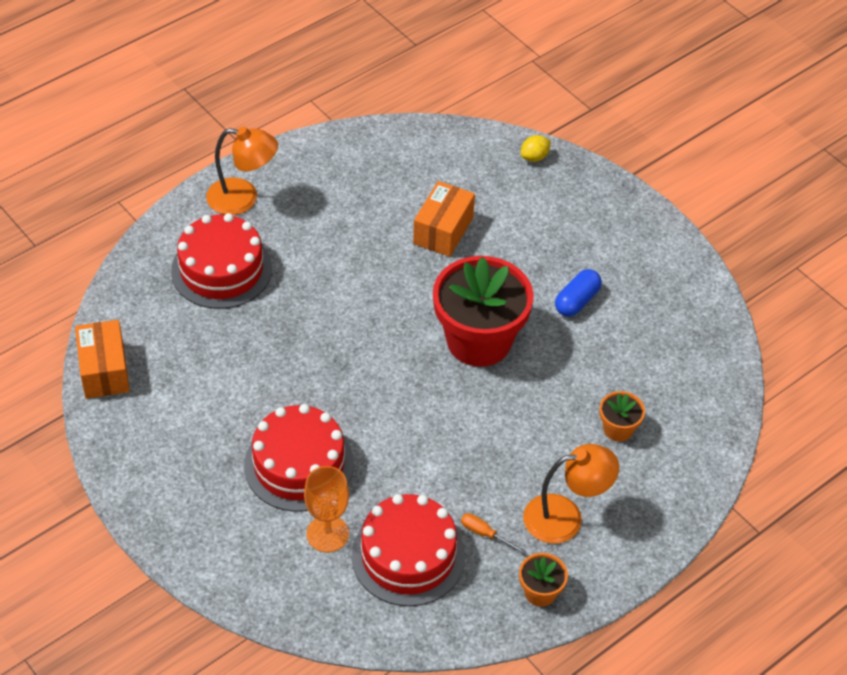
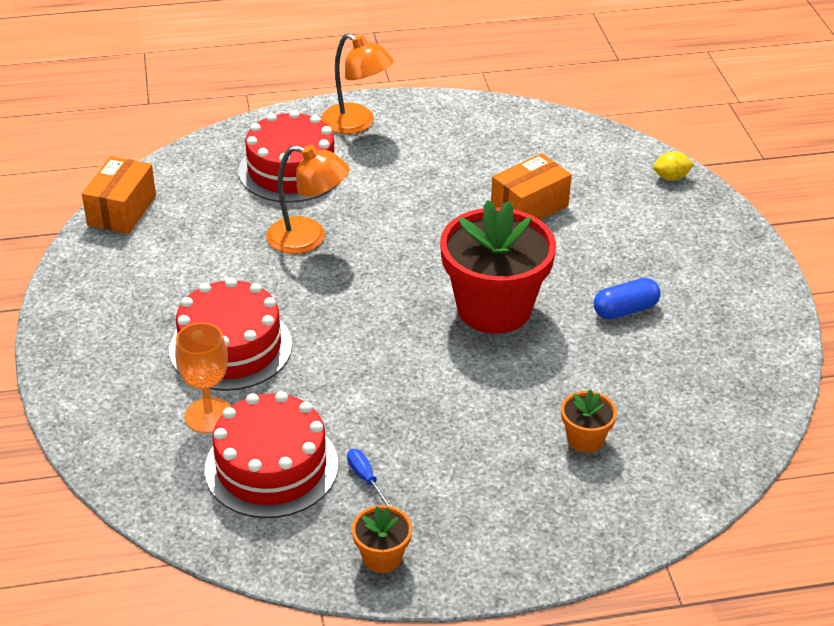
camera: 30 degrees right, 10 degrees down
(485, 534) = (366, 479): orange screwdriver -> blue screwdriver
(565, 517) = (464, 498): orange lamp -> orange lamp (308, 238)

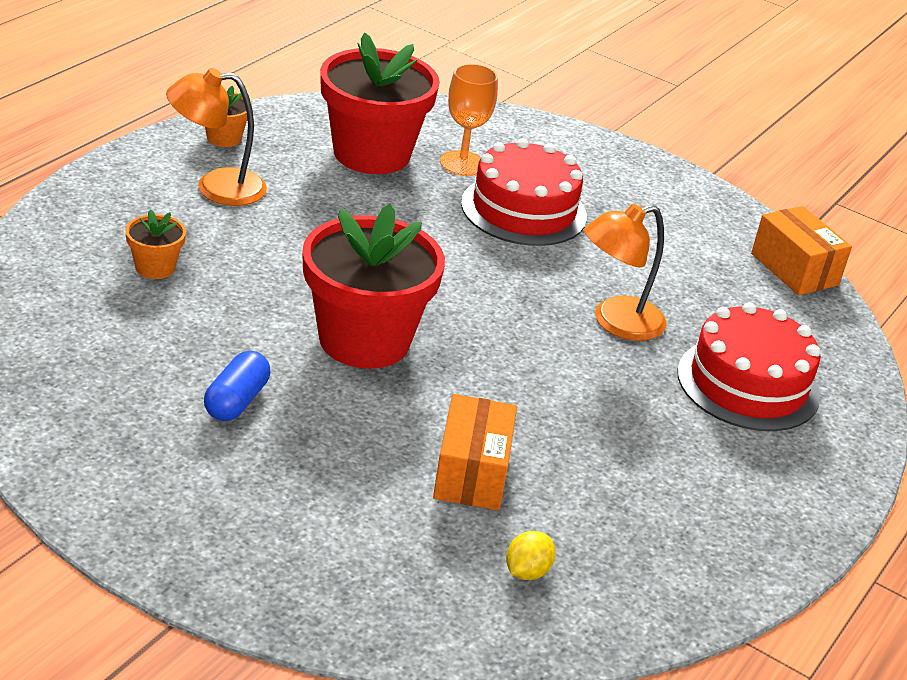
camera: 130 degrees right, 5 degrees down
(271, 466) = (371, 154): red cake -> red flower pot
(357, 124) = (791, 480): orange lamp -> orange lamp (216, 187)
(366, 479) = (296, 173): blue screwdriver -> none
(671, 177) = (362, 620): yellow lemon -> yellow lemon (527, 572)

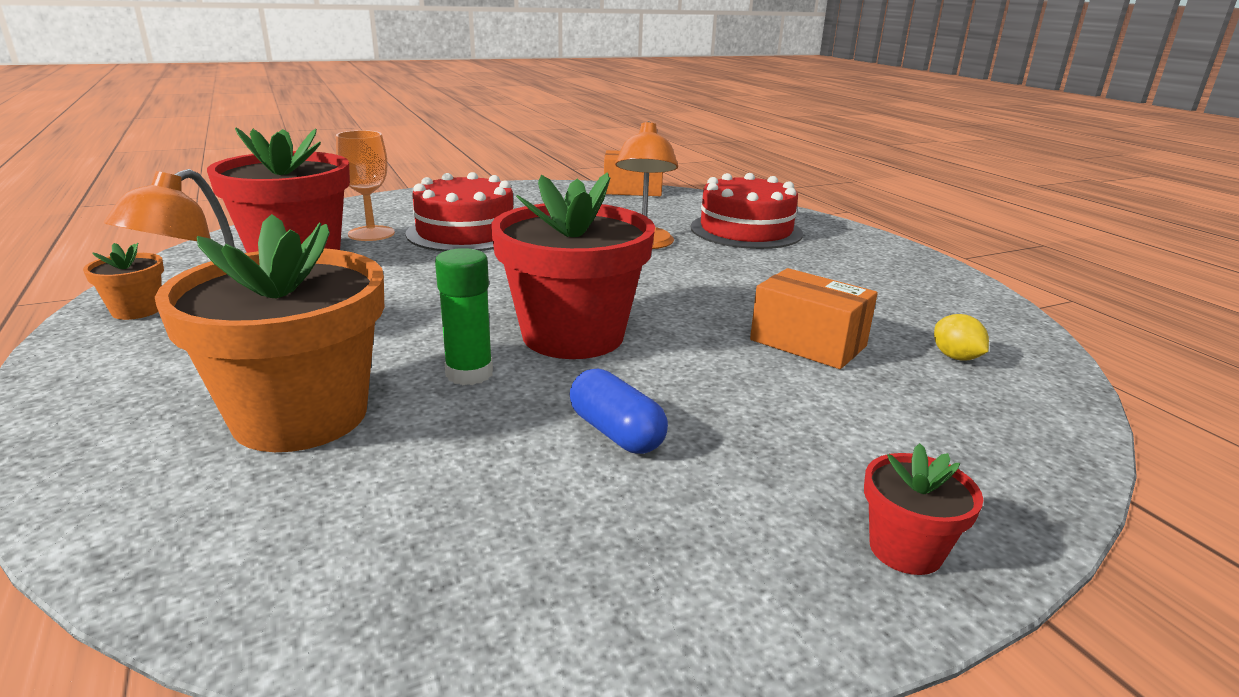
camera: 55 degrees left, 10 degrees down
(155, 267) = (300, 416): orange flower pot -> orange flower pot, size x2.25
(193, 554) = (905, 549): none -> red flower pot
(261, 312) = (469, 374): none -> green glue stick

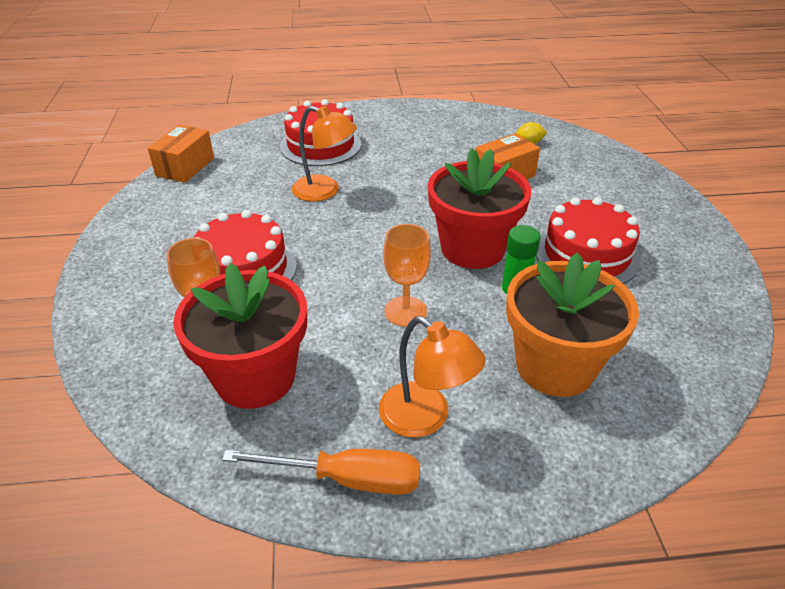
camera: 70 degrees left, 15 degrees up
(137, 310) = (347, 479): orange flower pot -> orange screwdriver
(412, 309) = (405, 311): none -> orange goblet
(616, 432) = (586, 254): blue capsule -> red cake
(905, 549) = (672, 207): red flower pot -> none

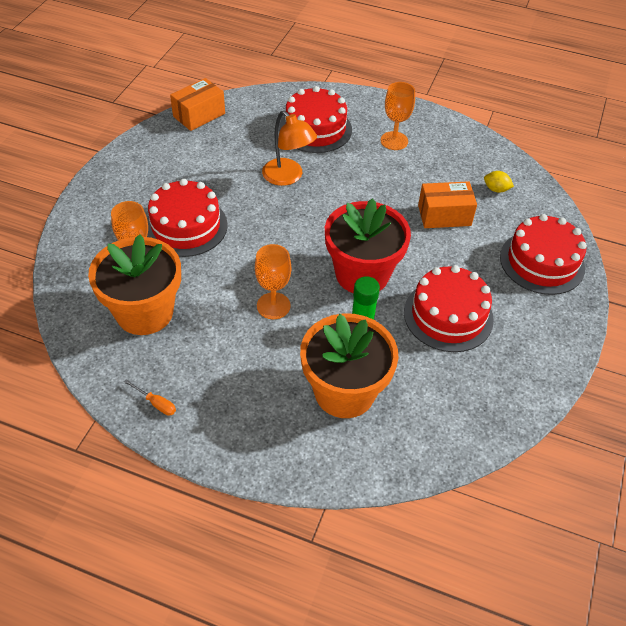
camera: 25 degrees right, 10 degrees up
(255, 377) = (144, 312): red flower pot -> orange flower pot
(347, 479) = (156, 403): orange screwdriver -> orange screwdriver, size x0.48
(405, 134) = (394, 141): none -> orange goblet
(425, 418) = (229, 388): orange lamp -> none
(621, 184) = (542, 262): none -> red cake

